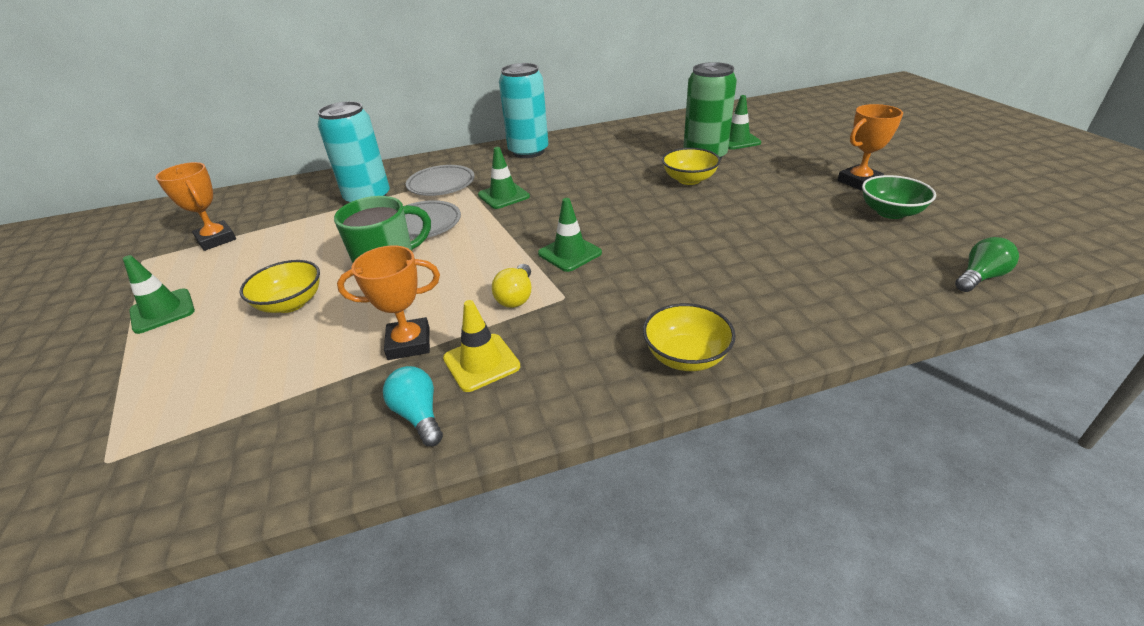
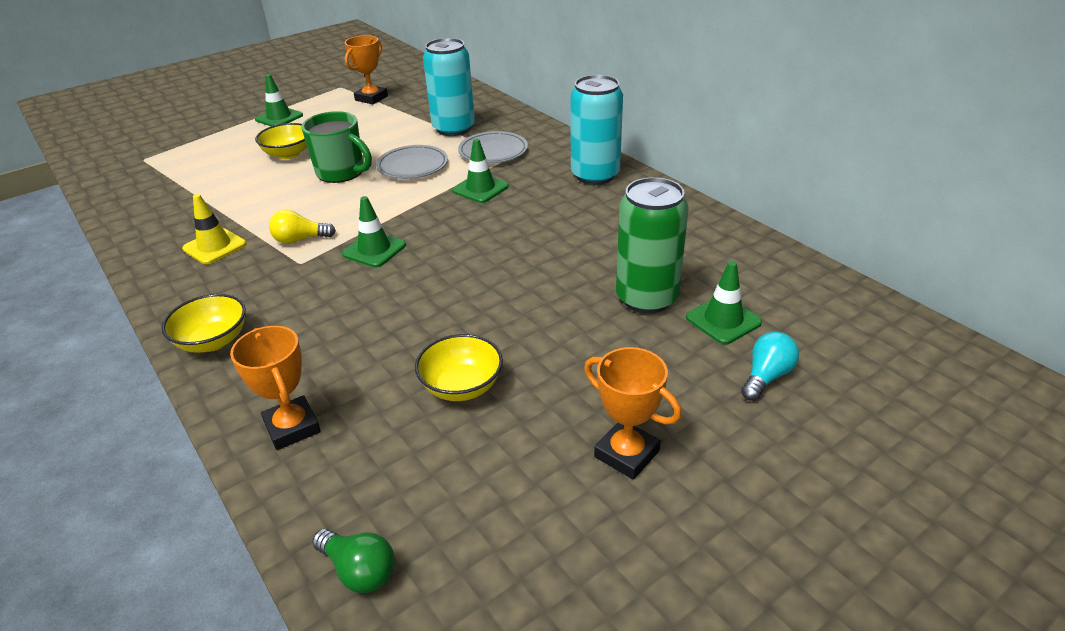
camera: 70 degrees right, 0 degrees up
(409, 343) = (239, 212): orange trophy -> orange trophy (292, 427)
(418, 415) = (162, 238): turquoise light bulb -> turquoise light bulb (766, 376)
(689, 180) = (566, 295): yellow bowl -> yellow bowl (462, 386)
(890, 212) = (530, 487): green bowl -> none

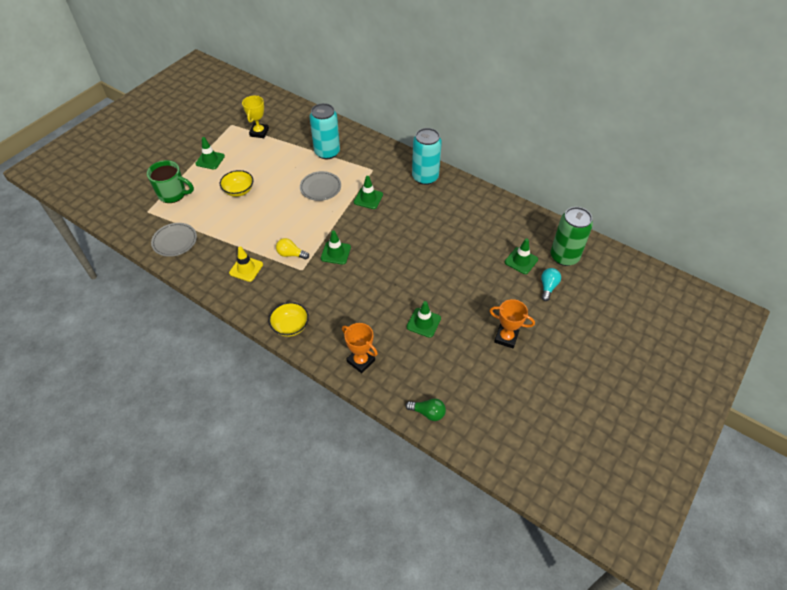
camera: 20 degrees left, 15 degrees up
(300, 240) = (291, 254): yellow light bulb -> yellow light bulb turned 45 degrees clockwise
(341, 173) = (282, 200): green mug -> green mug (173, 194)
(371, 98) = (259, 132): orange trophy -> yellow trophy
(462, 386) = (423, 322): yellow bowl -> green traffic cone
(493, 152) = (360, 168): grey plate -> grey plate (175, 241)
(646, 298) = (483, 255): green can -> green can (564, 256)

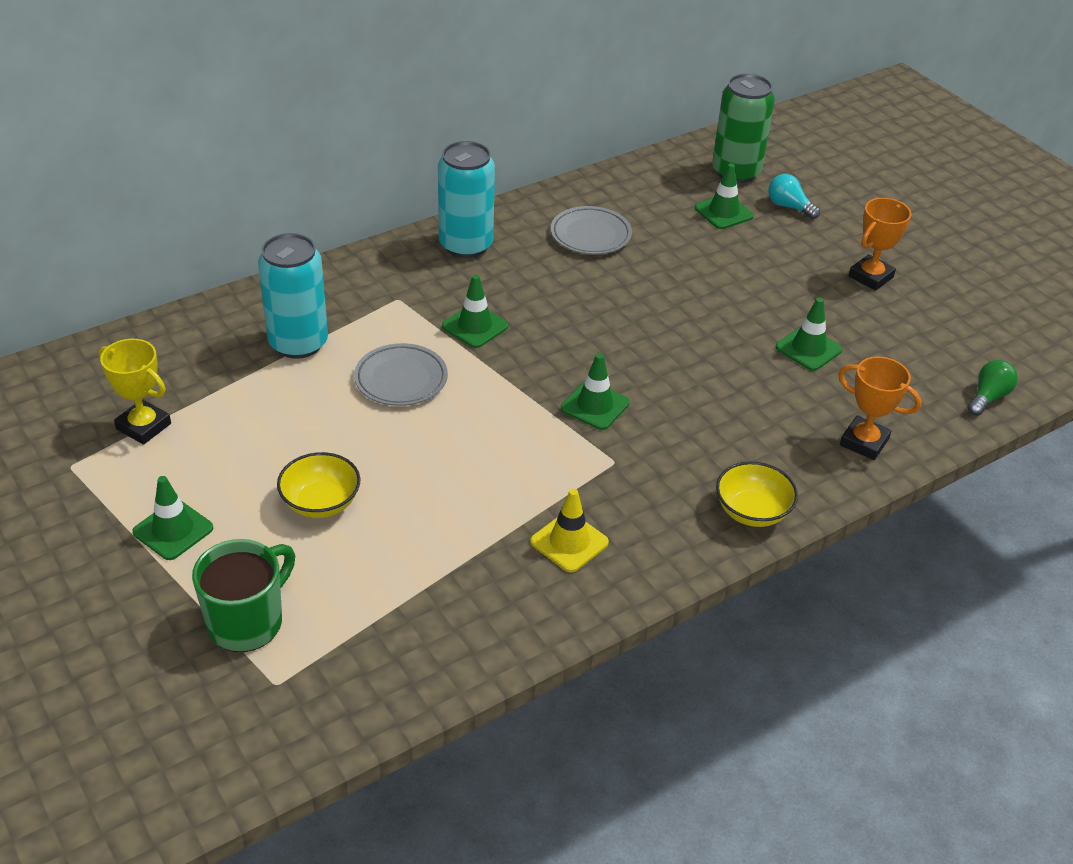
camera: 70 degrees left, 10 degrees down
(175, 241) = (417, 647): grey plate -> grey plate (590, 235)
(291, 254) = (565, 467): yellow light bulb -> none
(361, 361) = (864, 442): orange trophy -> orange trophy turned 60 degrees clockwise

